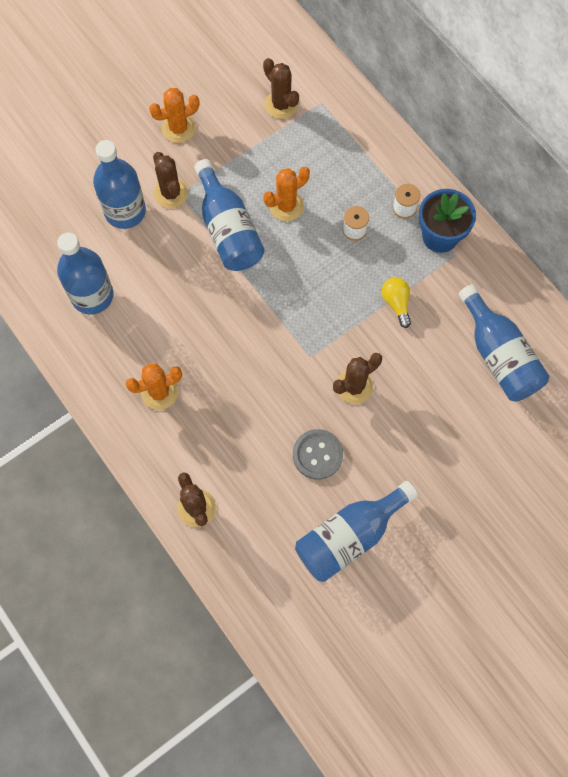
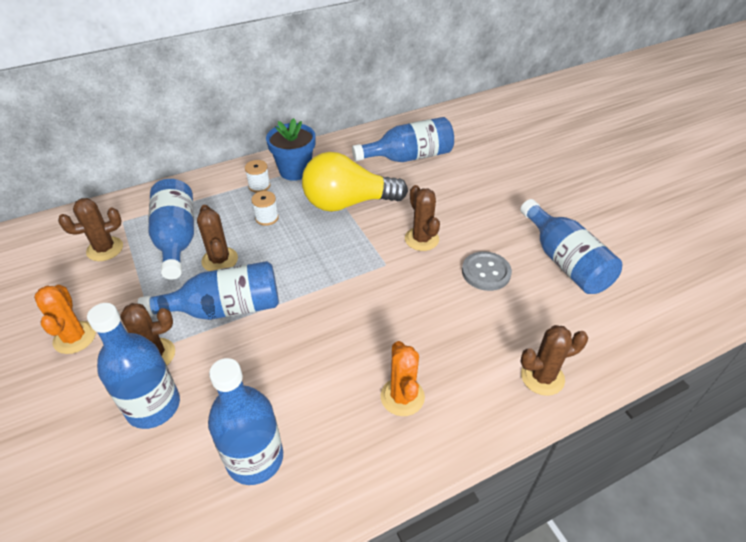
camera: 80 degrees left, 25 degrees down
(286, 206) = (220, 260): orange cactus -> brown cactus
(307, 159) = (176, 239): none -> blue bottle
(396, 303) = (348, 203): yellow light bulb -> yellow light bulb, size x2.28

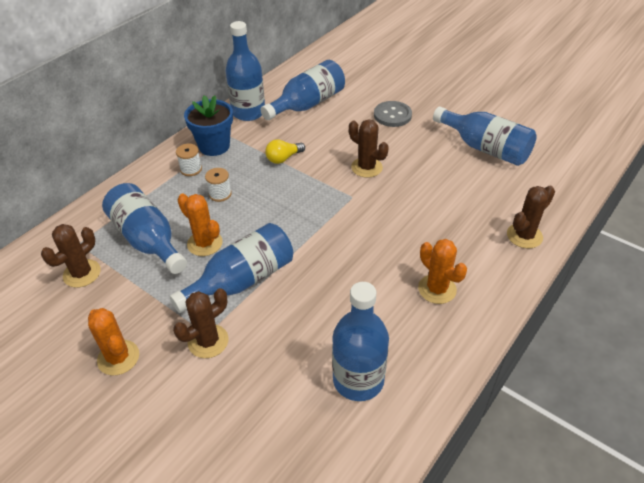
camera: 25 degrees left, 0 degrees up
(153, 406) = (241, 380): blue bottle -> blue bottle (248, 112)
(220, 260) = (205, 243): brown cactus -> orange cactus
(348, 203) = (283, 158): yellow light bulb -> yellow light bulb, size x0.44
(486, 272) = (434, 176): grey button -> grey button (392, 115)

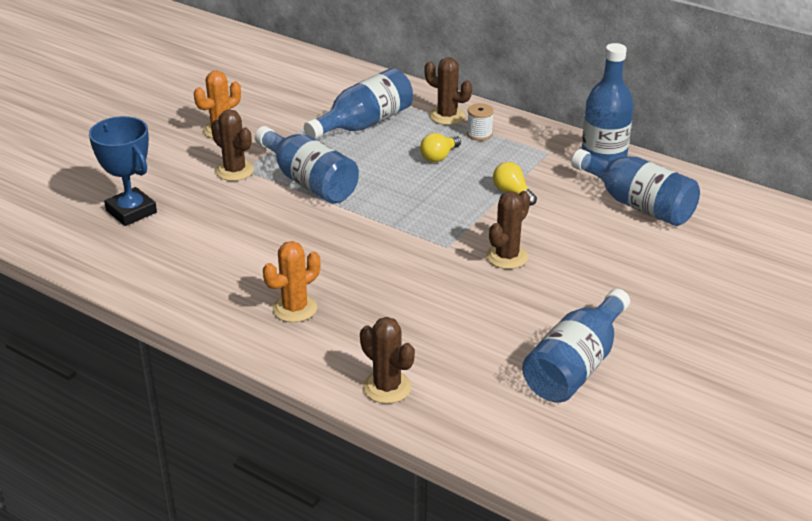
camera: 85 degrees right, 10 degrees down
(82, 273) = (318, 98): brown cactus -> brown cactus (447, 116)
(205, 243) = (361, 155): orange cactus -> none
(214, 146) = (526, 144): blue flower pot -> none
(220, 194) = (439, 156): white spool -> yellow light bulb
(271, 436) = (131, 211): none -> blue trophy
(358, 380) = (181, 256): blue bottle -> none
(392, 115) = (635, 278): grey button -> none

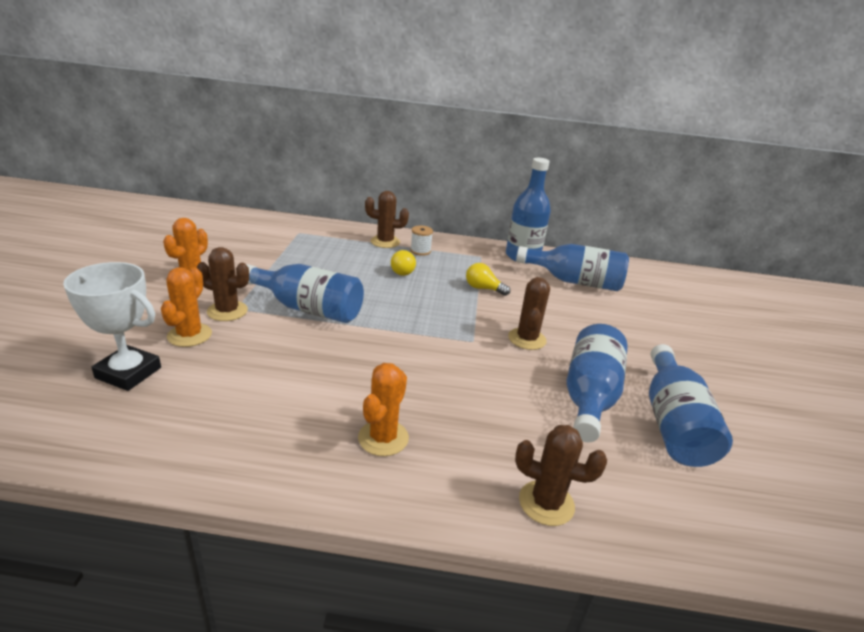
camera: 30 degrees left, 5 degrees down
(131, 211) = (128, 373): blue trophy -> white trophy
(191, 188) = (189, 335): none -> orange cactus
(364, 124) = (323, 256): blue bottle -> blue bottle (589, 396)

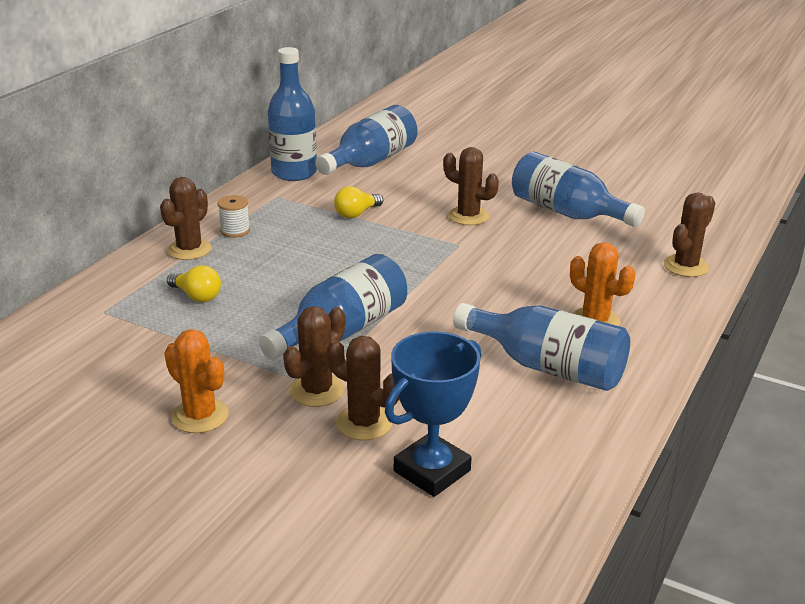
camera: 65 degrees left, 0 degrees up
(128, 373) = (432, 471): white trophy -> blue trophy
(189, 335) = (364, 423): orange cactus -> brown cactus
(404, 271) = (283, 252): yellow light bulb -> yellow light bulb (196, 296)
(673, 423) = (611, 190): blue bottle -> blue bottle (547, 367)

